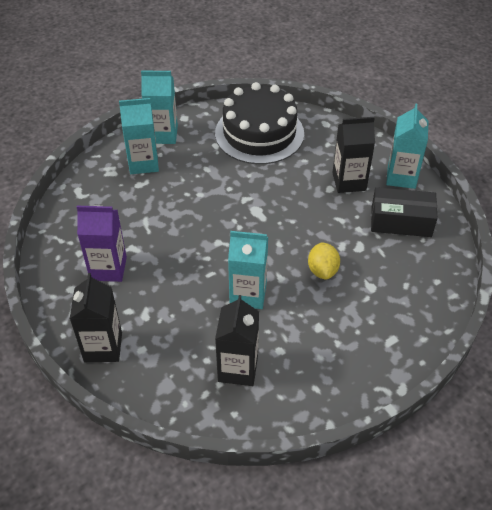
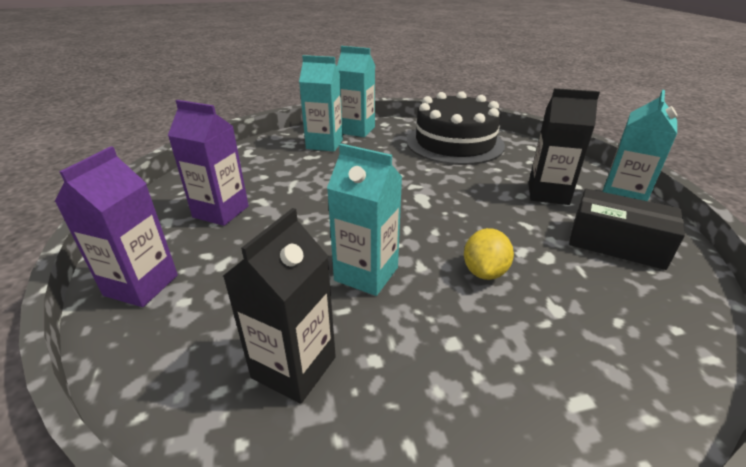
camera: 20 degrees right, 15 degrees down
(103, 347) = (141, 285): black carton -> purple carton

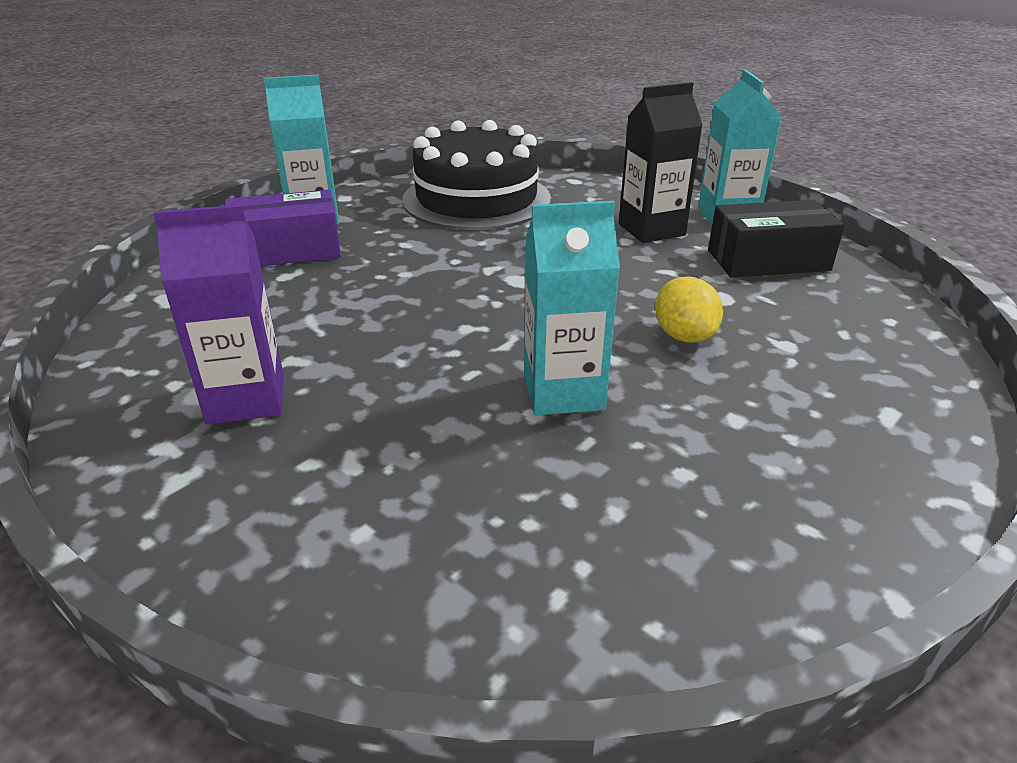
camera: 35 degrees left, 0 degrees up
(141, 285) = (259, 547): purple carton -> none
(294, 367) = (611, 525): black carton -> none
(324, 144) = (287, 250): turquoise carton -> purple box

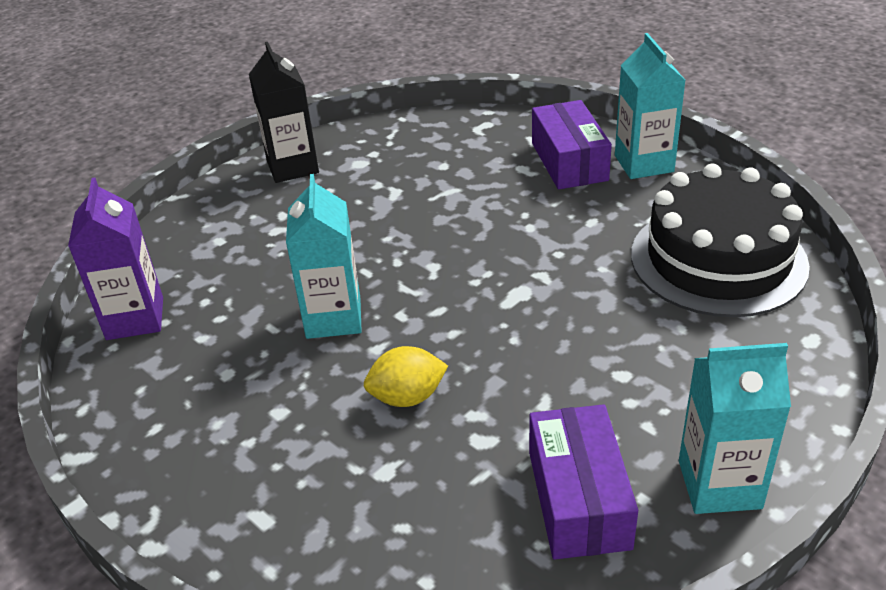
camera: 95 degrees right, 5 degrees up
(246, 399) = (352, 181): purple carton -> purple carton (135, 318)
(651, 230) = (656, 400): black carton -> black carton (292, 167)
(768, 260) = (579, 499): black box -> purple box

